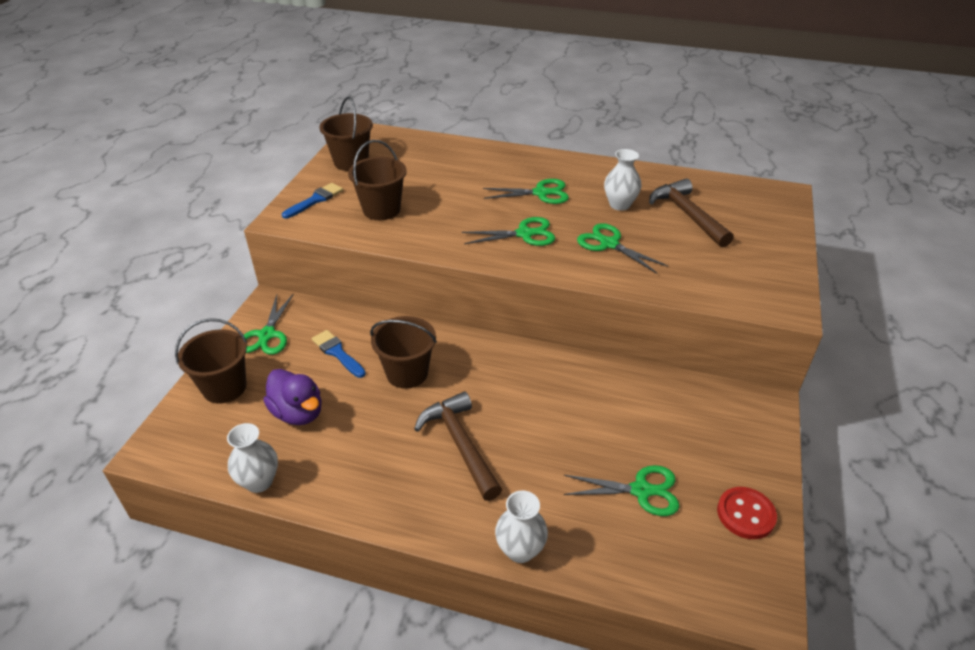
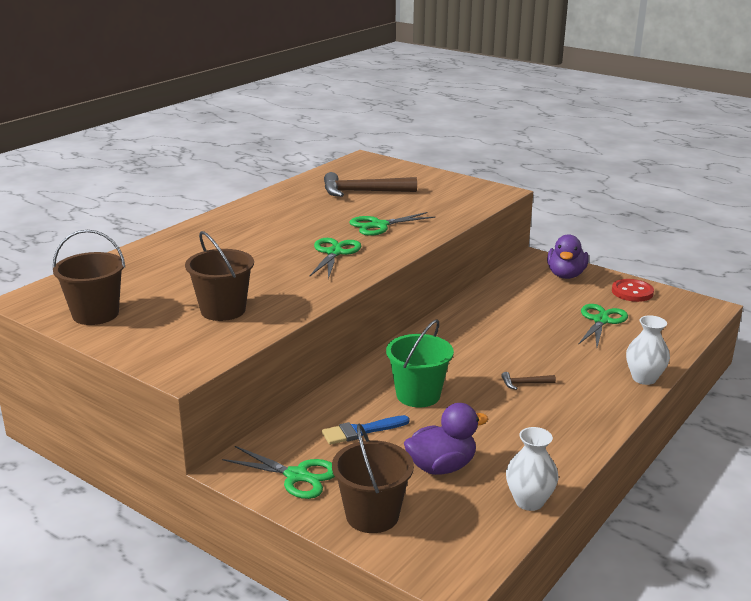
camera: 70 degrees left, 15 degrees down
(315, 200) = (160, 345): blue brush -> none
(407, 373) = (418, 395): brown bucket -> green bucket
(460, 444) = (524, 383): brown hammer -> brown hammer, size x0.44
(541, 193) = (273, 234): green scissors -> none
(619, 205) = (324, 210): white vase -> none
(742, 439) = (565, 275): none -> purple duck

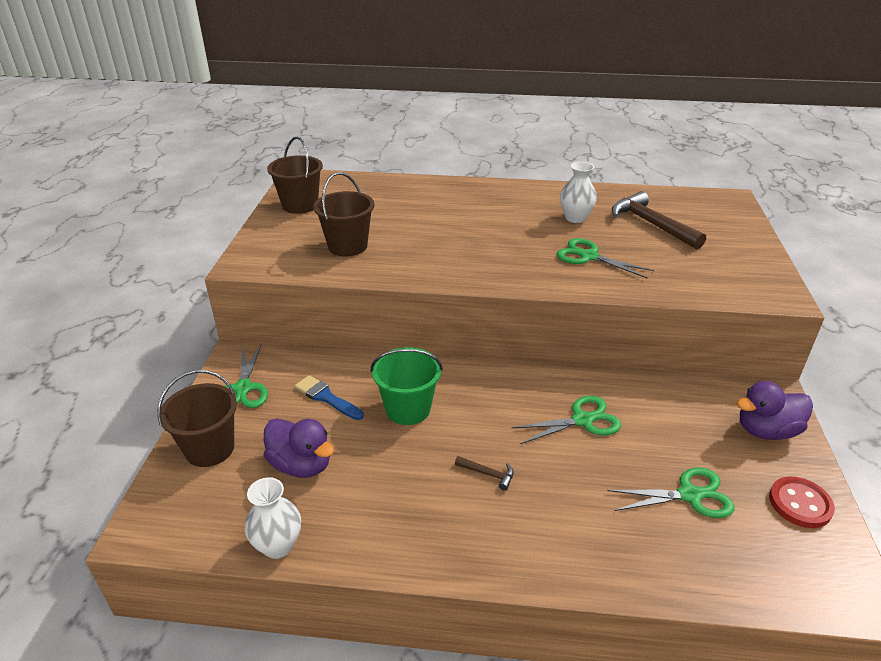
camera: 60 degrees right, 10 degrees up
(334, 253) = (502, 255): green scissors -> green scissors (582, 420)
(524, 383) = (488, 474): brown hammer -> brown hammer turned 150 degrees clockwise
(644, 378) = (590, 576): white vase -> white vase (575, 218)

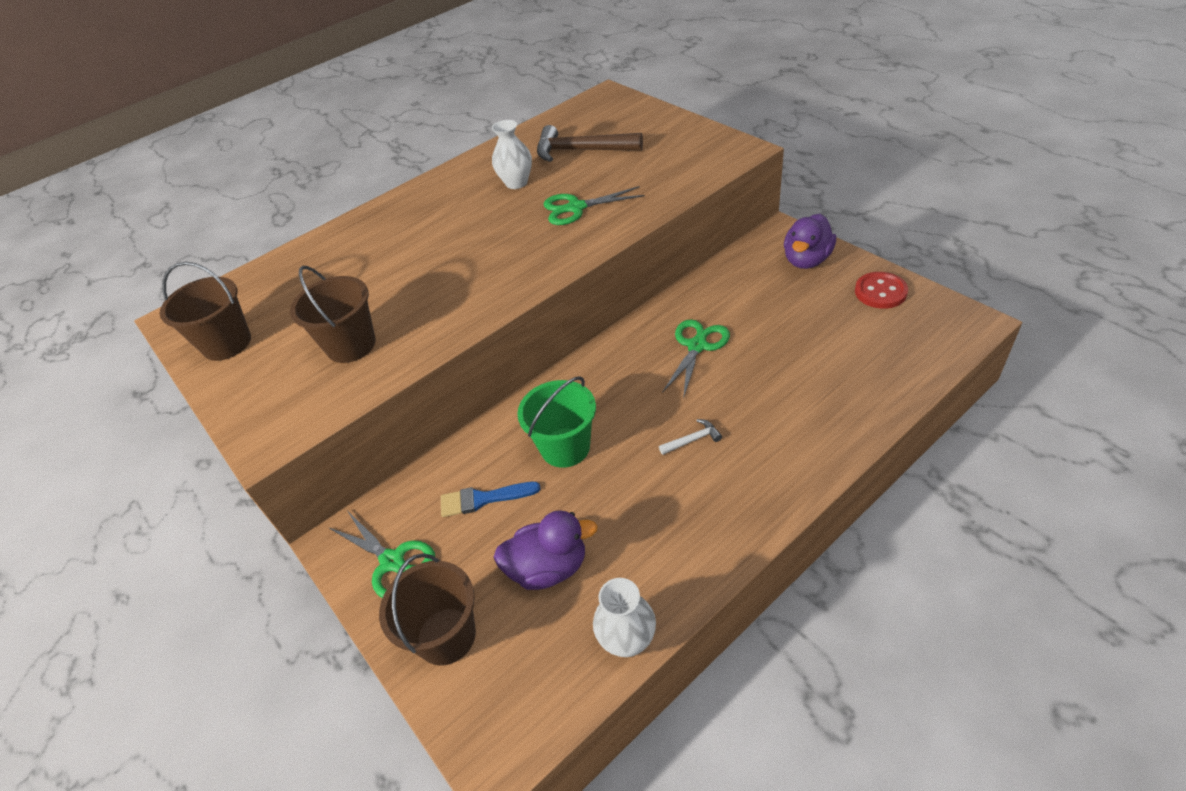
camera: 40 degrees left, 10 degrees up
(488, 474) = (692, 440): brown hammer -> white hammer
(690, 495) = (824, 339): green scissors -> none

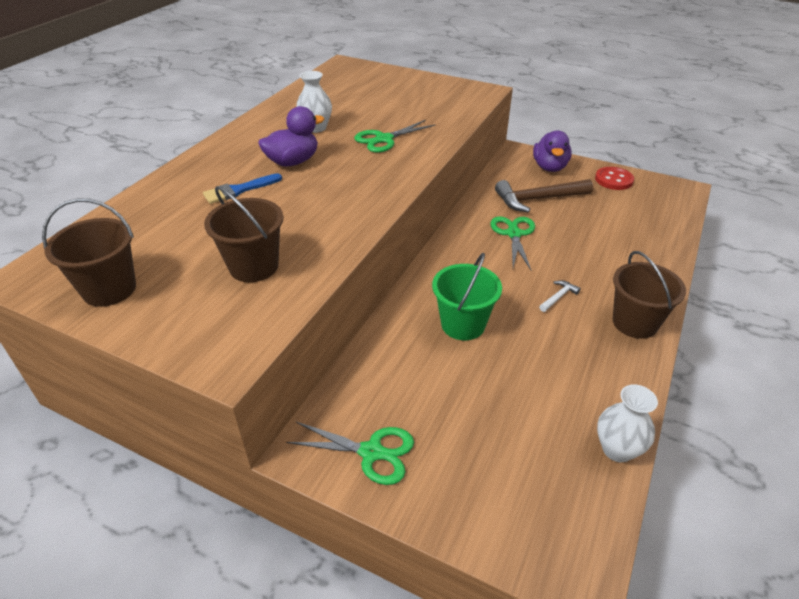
camera: 30 degrees left, 5 degrees down
(446, 636) = (466, 496): brown bucket -> brown bucket (635, 323)
(483, 499) = (421, 380): blue brush -> blue brush (239, 190)
(548, 568) = (515, 416): purple duck -> purple duck (293, 162)
(581, 151) = (355, 101): brown hammer -> brown hammer (538, 199)

